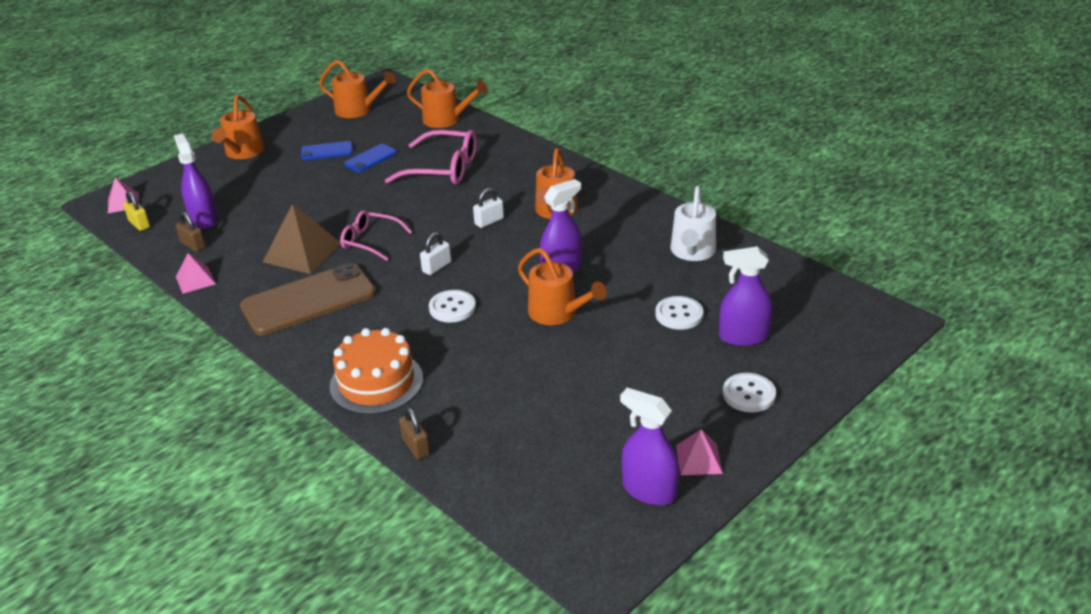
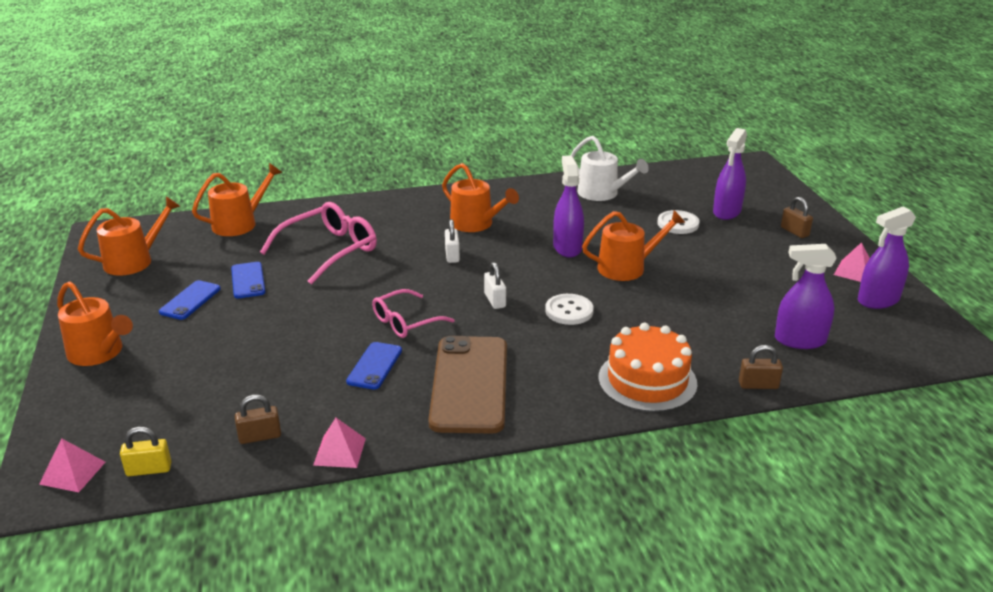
camera: 60 degrees left, 5 degrees down
(203, 219) = (212, 416): purple spray bottle -> purple spray bottle (799, 340)
(302, 252) = (374, 366): brown pyramid -> blue phone
(749, 394) = (794, 232): white button -> brown padlock

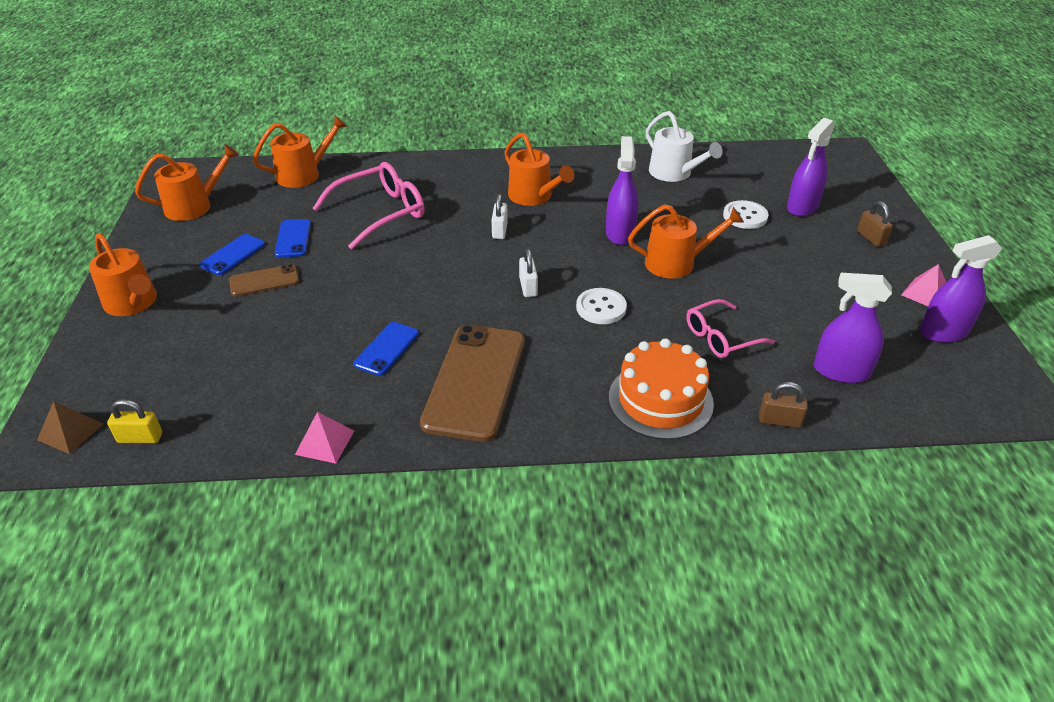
camera: 10 degrees right, 10 degrees up
(72, 473) = (70, 431): pink pyramid -> brown pyramid
(231, 320) = (264, 281): none -> brown phone
(260, 436) = (253, 415): brown padlock -> none
(406, 321) = (432, 301): pink glasses -> pink glasses (721, 337)

